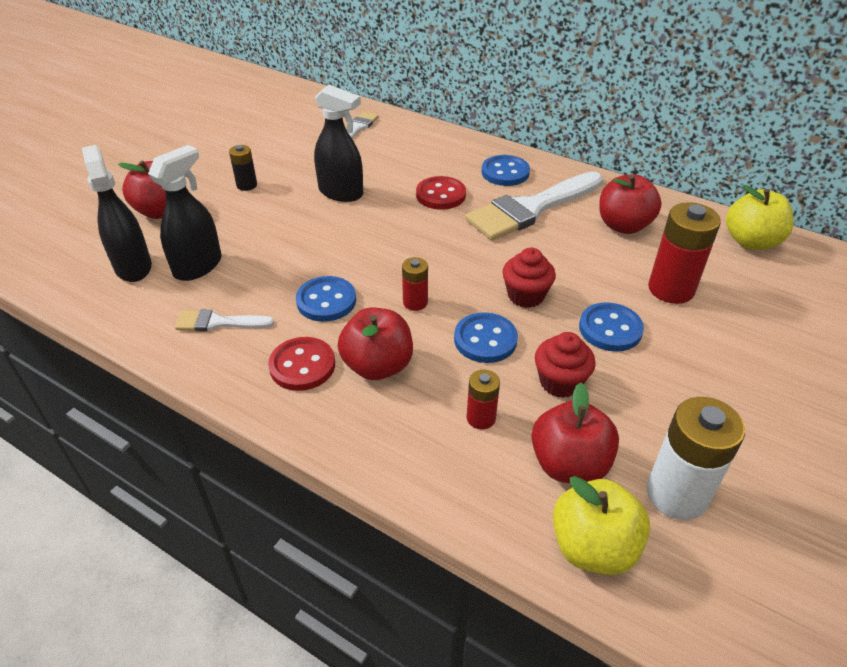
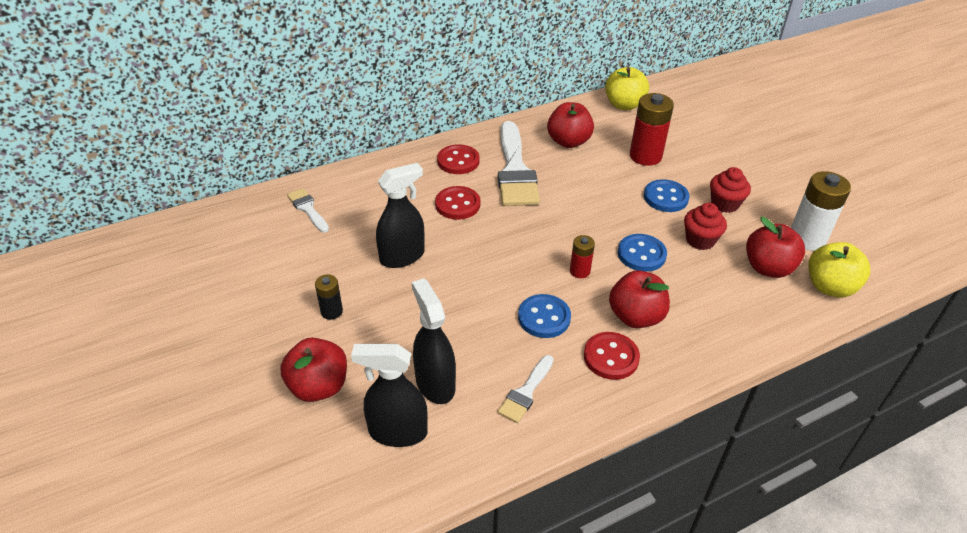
camera: 60 degrees left, 0 degrees up
(481, 418) = (712, 288): red battery -> none
(505, 172) = (458, 161): blue button -> red button
(525, 296) = (609, 217): red cupcake -> red cupcake (725, 204)

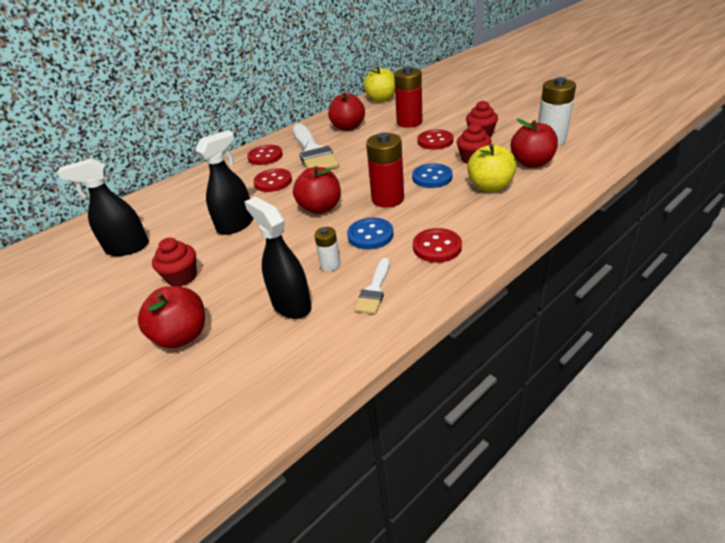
camera: 10 degrees left, 5 degrees down
(308, 209) = (145, 213): white brush -> none
(331, 311) = (182, 277): black battery -> red cupcake
(397, 432) = (267, 351): black spray bottle -> black spray bottle (127, 248)
(489, 344) = (330, 265): none -> white battery
(579, 271) = (388, 199): red battery -> red battery, size x1.87
(635, 317) = (445, 216): red apple -> red apple (320, 208)
(665, 197) = (435, 141): blue button -> red button
(830, 287) = (583, 162): yellow apple -> yellow apple (490, 186)

